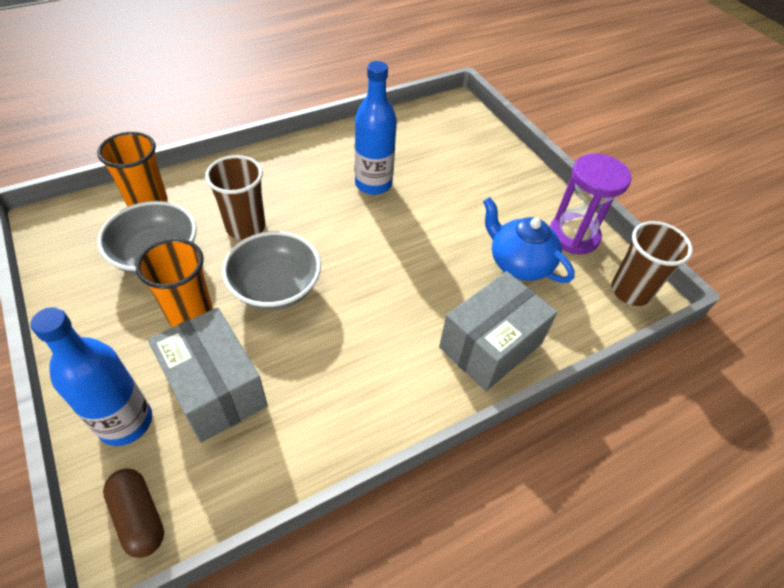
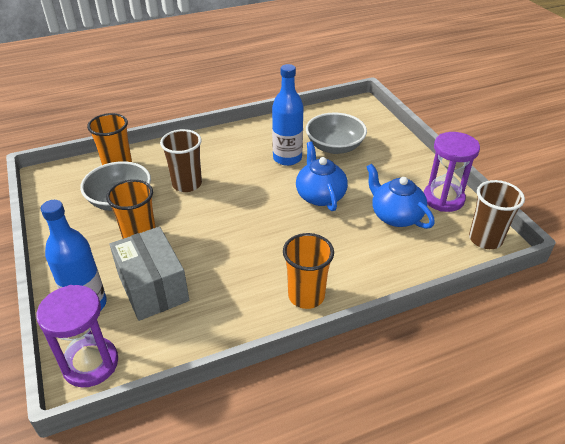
camera: 10 degrees right, 10 degrees down
(139, 517) = (90, 364): brown capsule -> purple hourglass
(275, 287) = (204, 225): grey bowl -> grey bowl (334, 147)
(421, 237) = (320, 195): none -> blue teapot
(421, 387) = (306, 296): none -> orange cup
(490, 345) = (364, 271): grey box -> none

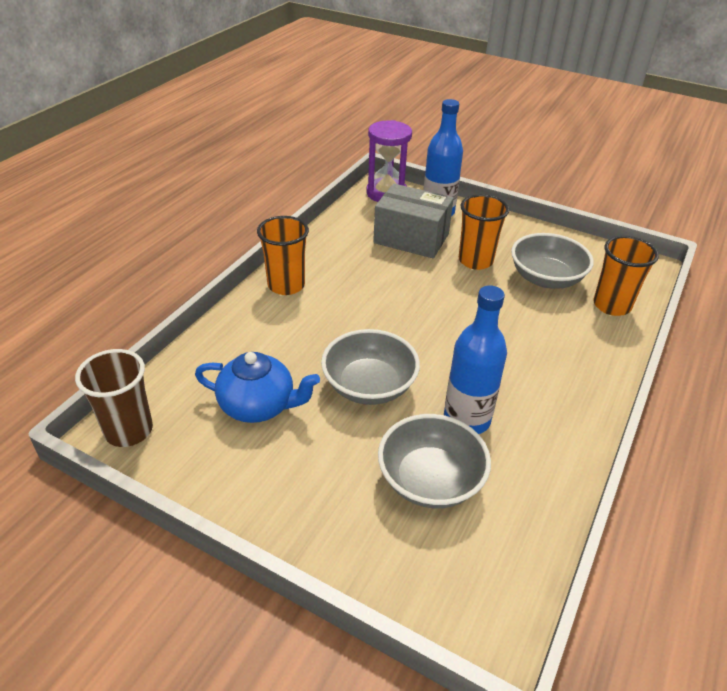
camera: 140 degrees right, 0 degrees up
(187, 184) = (519, 323): brown cup -> none
(320, 195) = (369, 386): blue teapot -> grey bowl
(443, 199) = (209, 468): purple hourglass -> none

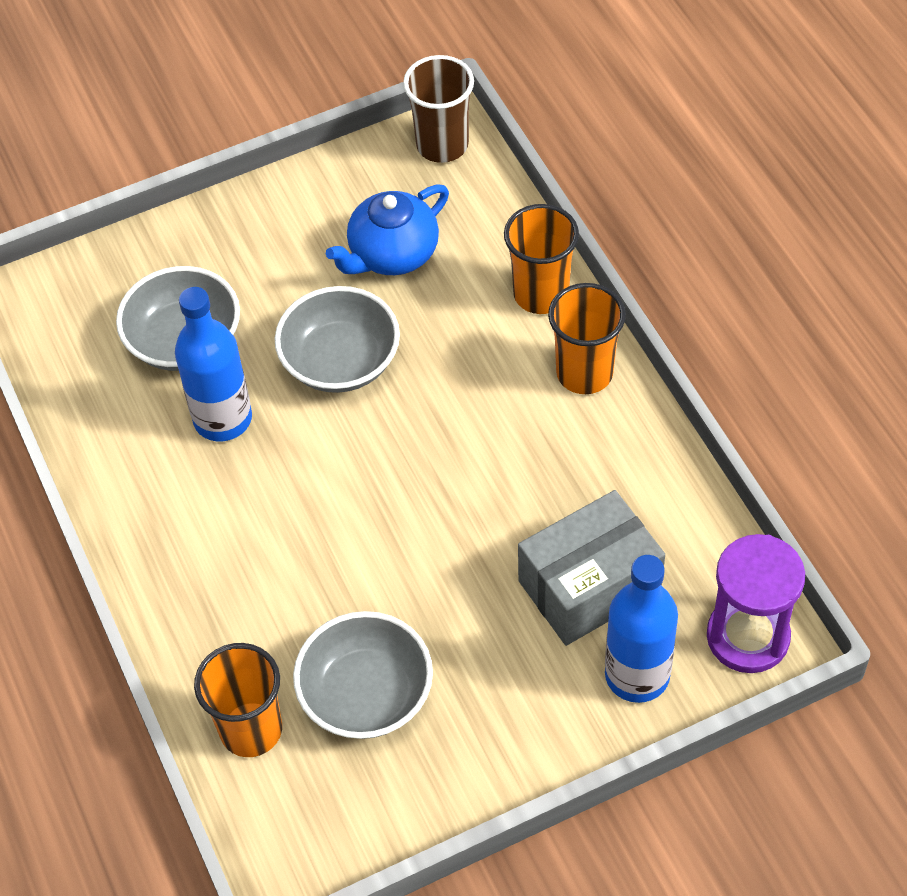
camera: 130 degrees right, 15 degrees up
(475, 261) = (473, 633): orange cup -> orange cup (541, 294)

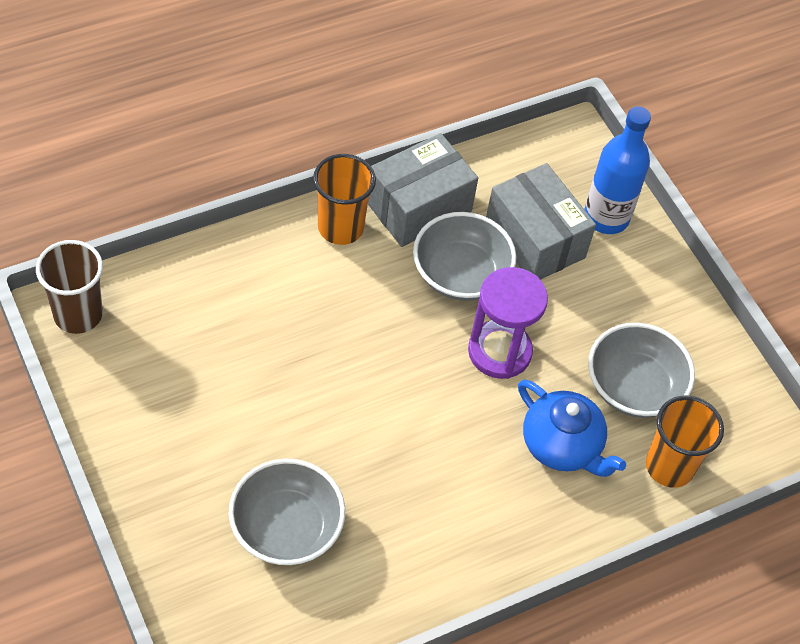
camera: 100 degrees left, 0 degrees up
(223, 419) = (375, 493): blue bottle -> none
(340, 361) = (318, 400): grey bowl -> grey bowl (460, 274)
(392, 254) = (202, 358): blue teapot -> blue teapot (562, 446)
(541, 294) = (258, 251): orange cup -> none
(627, 454) = (418, 207): none -> grey box
(748, 636) = (572, 151): purple hourglass -> purple hourglass (499, 351)

